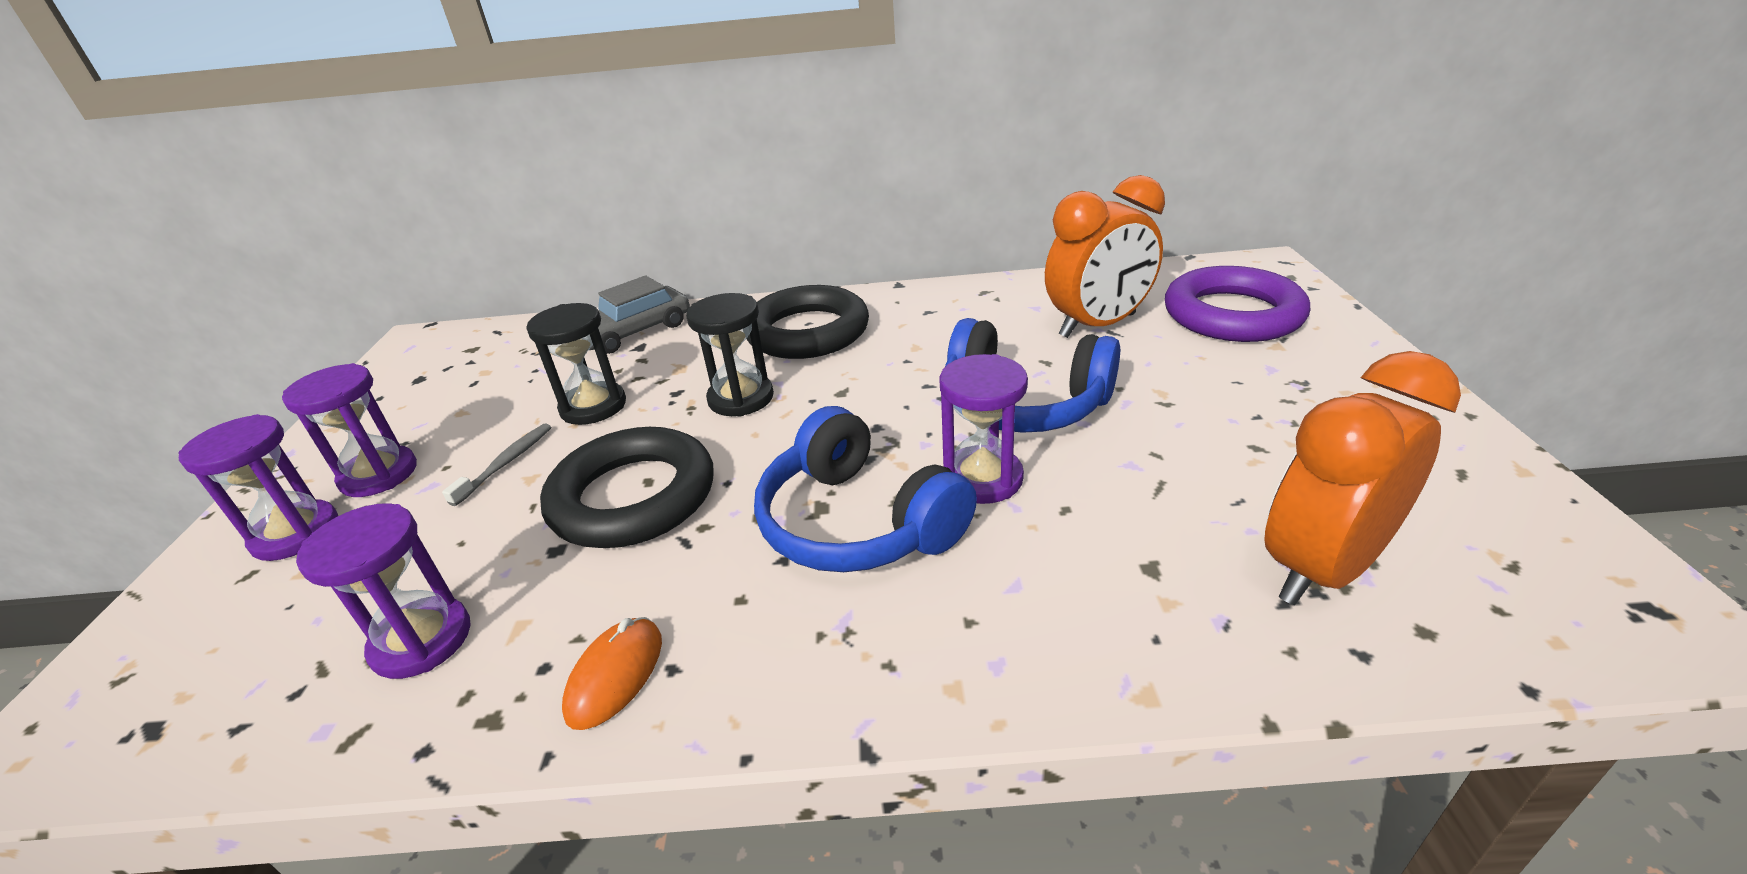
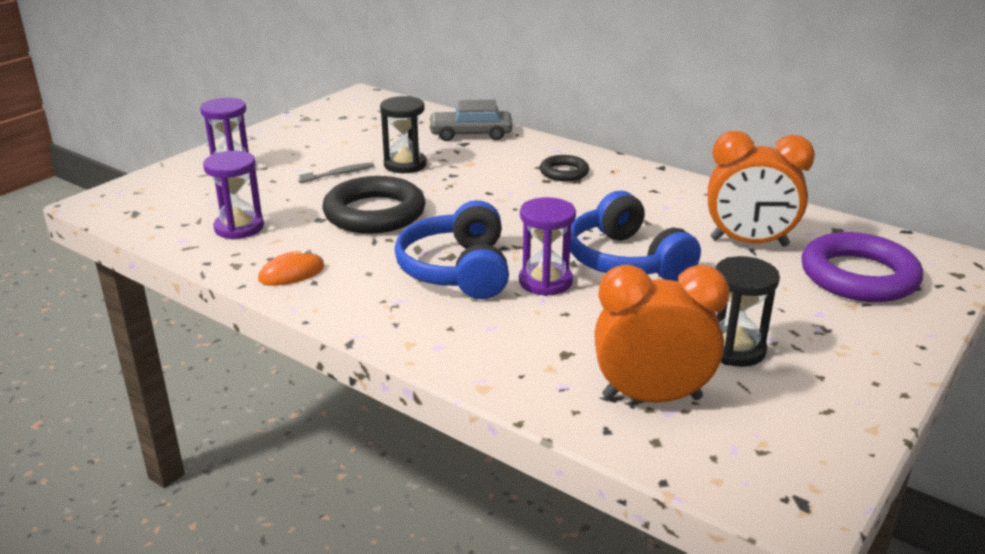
camera: 35 degrees right, 5 degrees down
(379, 475) = (283, 156): purple hourglass -> none
(741, 398) = (480, 192): black hourglass -> black hourglass (735, 349)
(807, 332) = (564, 172): black ring -> black ring, size x0.53

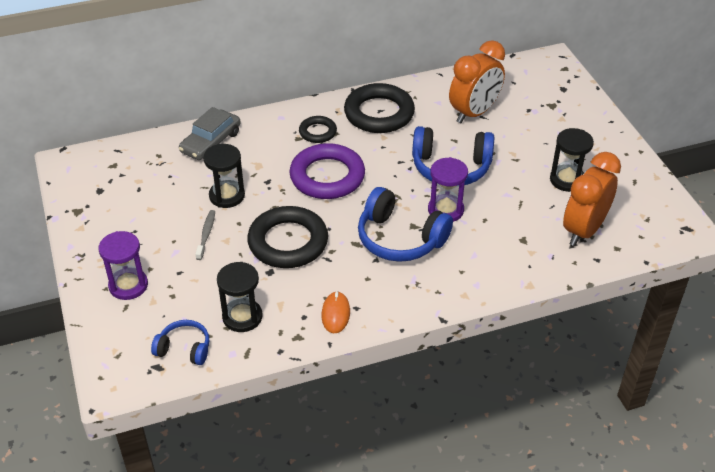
camera: 55 degrees left, 15 degrees up
(169, 216) = (184, 349): none -> blue headphones
(239, 228) = (242, 317): purple hourglass -> black hourglass
(648, 191) = (379, 113): none -> black ring
(858, 276) = (539, 99): purple ring -> purple ring (327, 176)

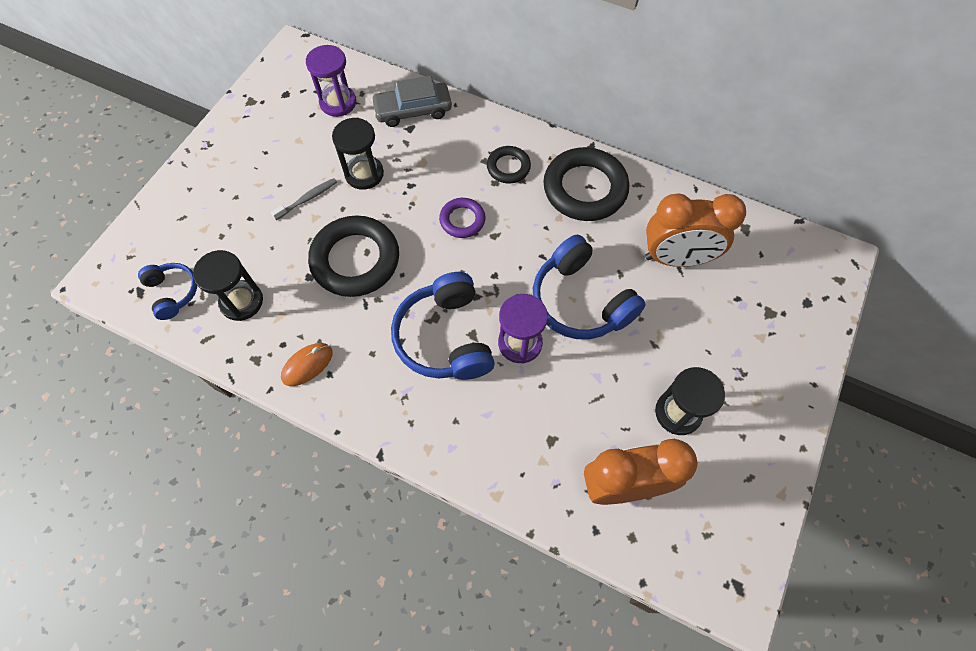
camera: 45 degrees right, 20 degrees up
(128, 285) = (205, 199): purple hourglass -> purple hourglass (338, 103)
(327, 176) = (462, 220): purple ring -> purple ring, size x0.53

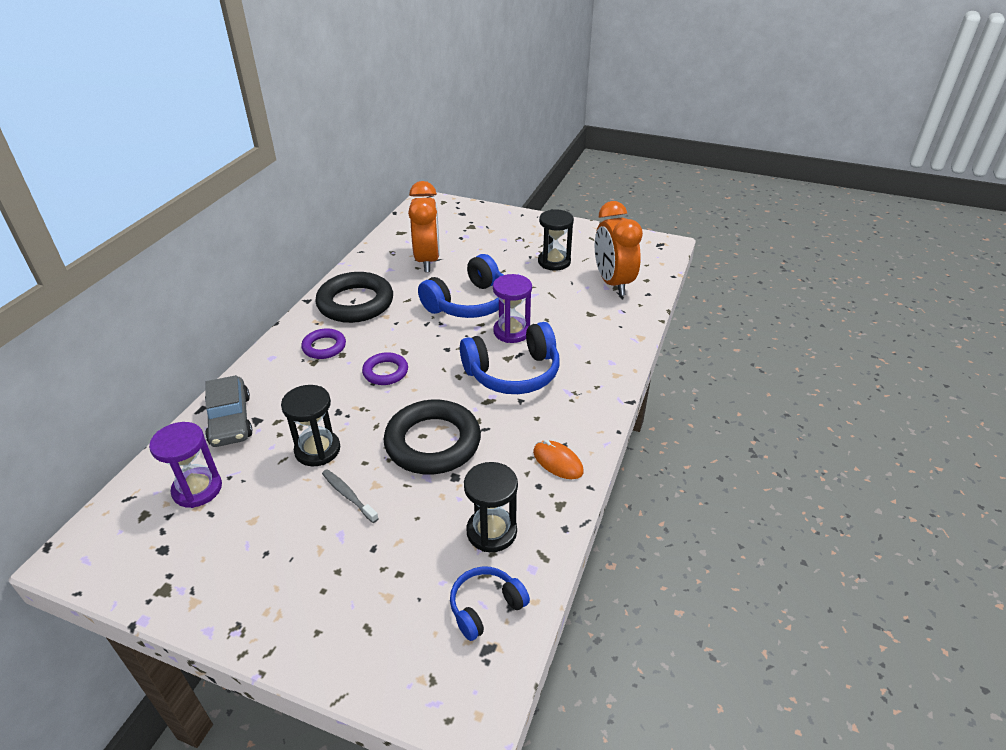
camera: 95 degrees left, 25 degrees down
(508, 167) = (324, 347): black ring -> purple ring

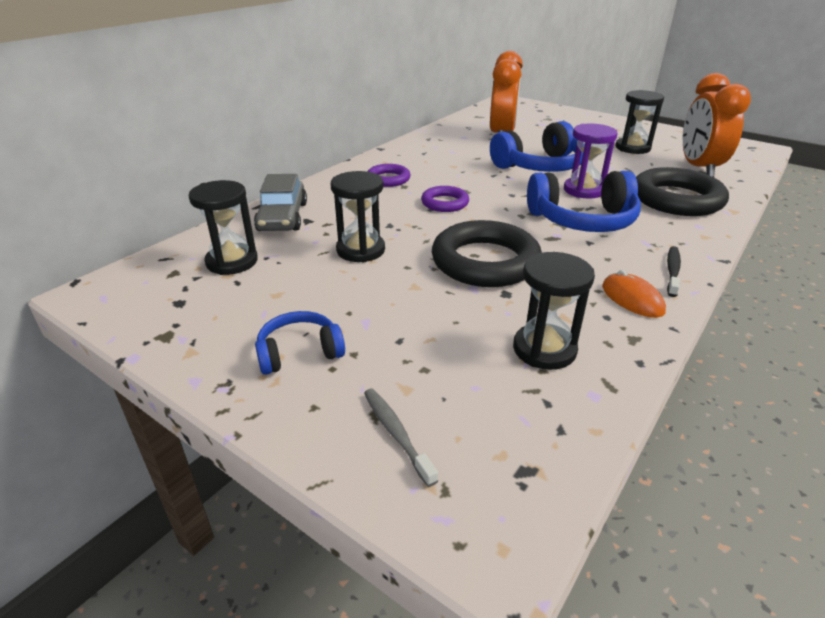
camera: 15 degrees right, 5 degrees down
(197, 489) = (232, 262): purple hourglass -> black hourglass
(348, 495) = (383, 290): grey toothbrush -> grey toothbrush (396, 434)
(355, 303) = (426, 154): black ring -> black ring (676, 199)
(485, 607) = (528, 424): blue headphones -> blue headphones (299, 352)
(589, 423) = (672, 271): none -> black toothbrush

